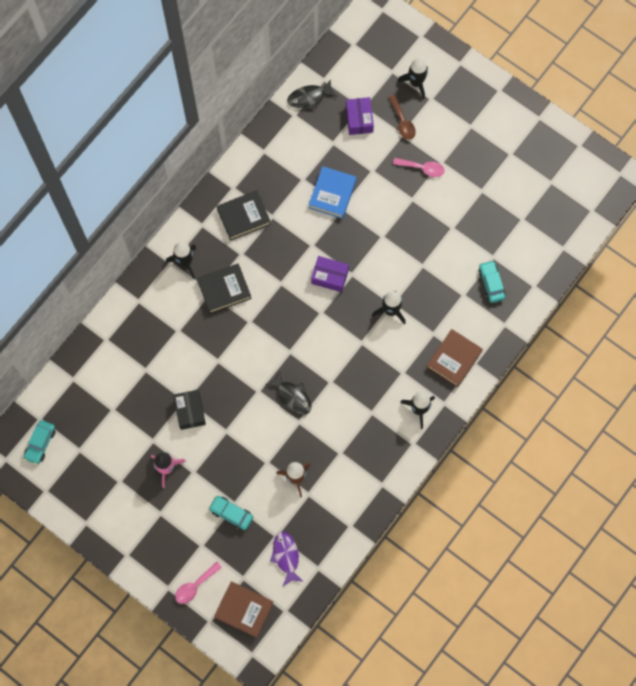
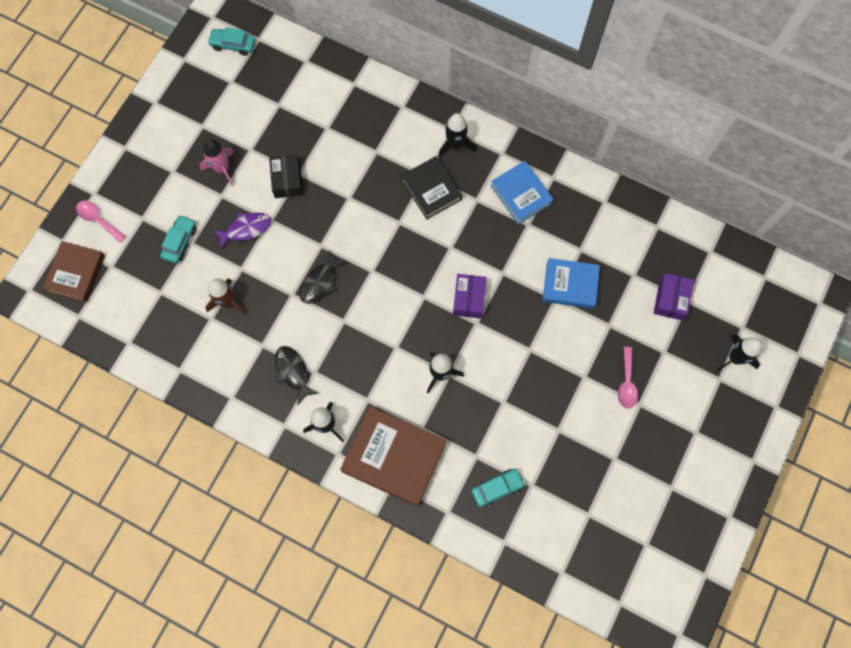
camera: 80 degrees right, 0 degrees up
(190, 411) = (287, 180): black box -> black box turned 75 degrees counterclockwise
(243, 217) = (521, 194): black book -> blue book
(286, 556) = (138, 306): purple fish -> purple fish (246, 229)
(309, 97) = (683, 239): black fish -> black fish (293, 372)
(359, 119) = (670, 299): purple box -> purple box turned 60 degrees counterclockwise
(402, 122) = (680, 350): brown spoon -> none
(454, 359) = (394, 457): brown book -> brown book, size x1.55

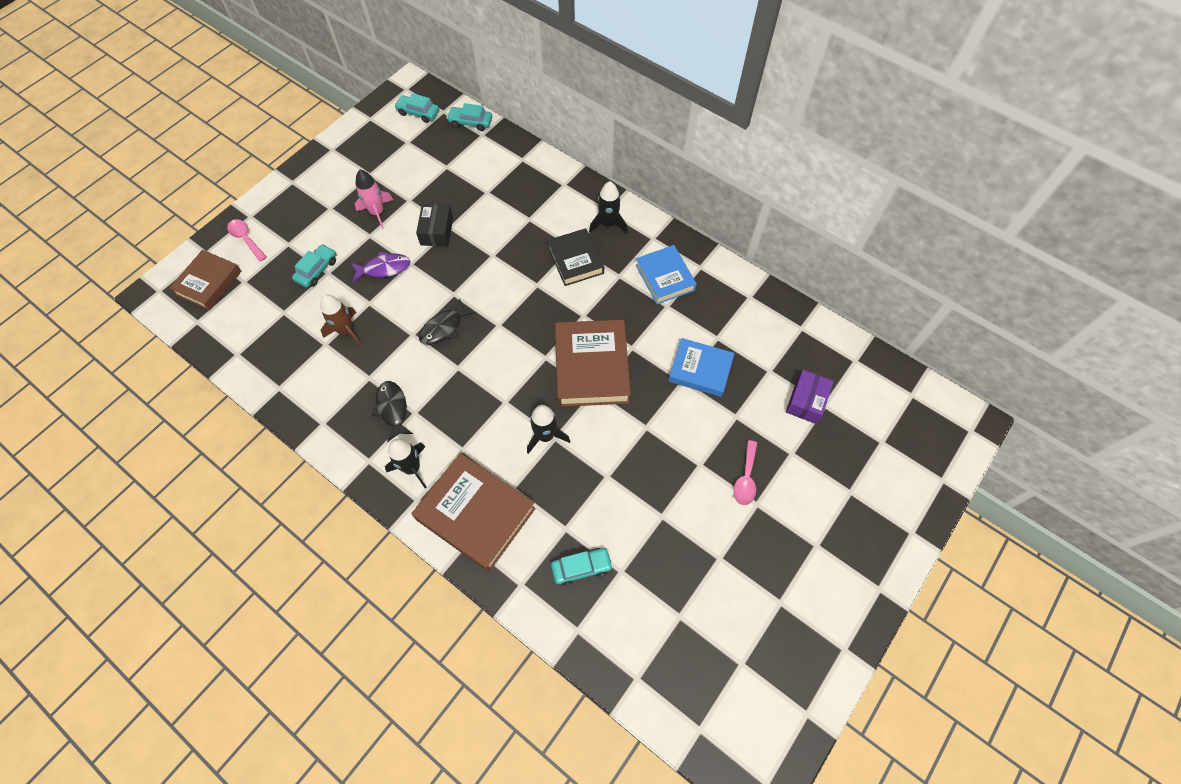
camera: 10 degrees right, 10 degrees down
(290, 48) = (470, 122): none -> turquoise car
(469, 299) = (591, 367): purple box -> brown book
(735, 358) = (870, 472): black rocket -> none

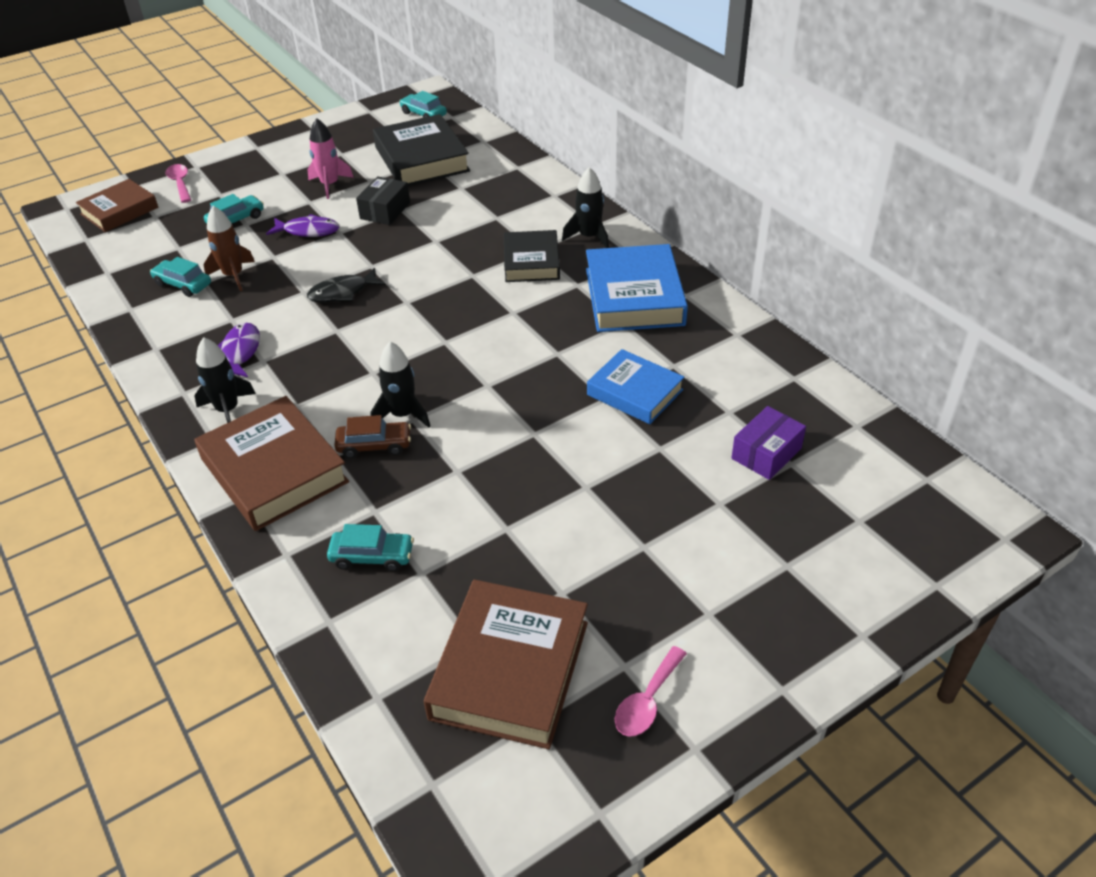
camera: 20 degrees right, 20 degrees down
(392, 409) = (240, 352): black fish -> purple fish
(440, 166) = (422, 159): none -> black book
(470, 122) = (476, 129): turquoise car -> turquoise car (183, 284)
(538, 470) = (374, 445): none -> brown car
(591, 367) = (496, 361): brown book -> brown book (510, 670)
(665, 277) = (634, 296): blue book -> blue book, size x1.55
(745, 479) = (641, 516): pink spoon -> pink spoon (647, 701)

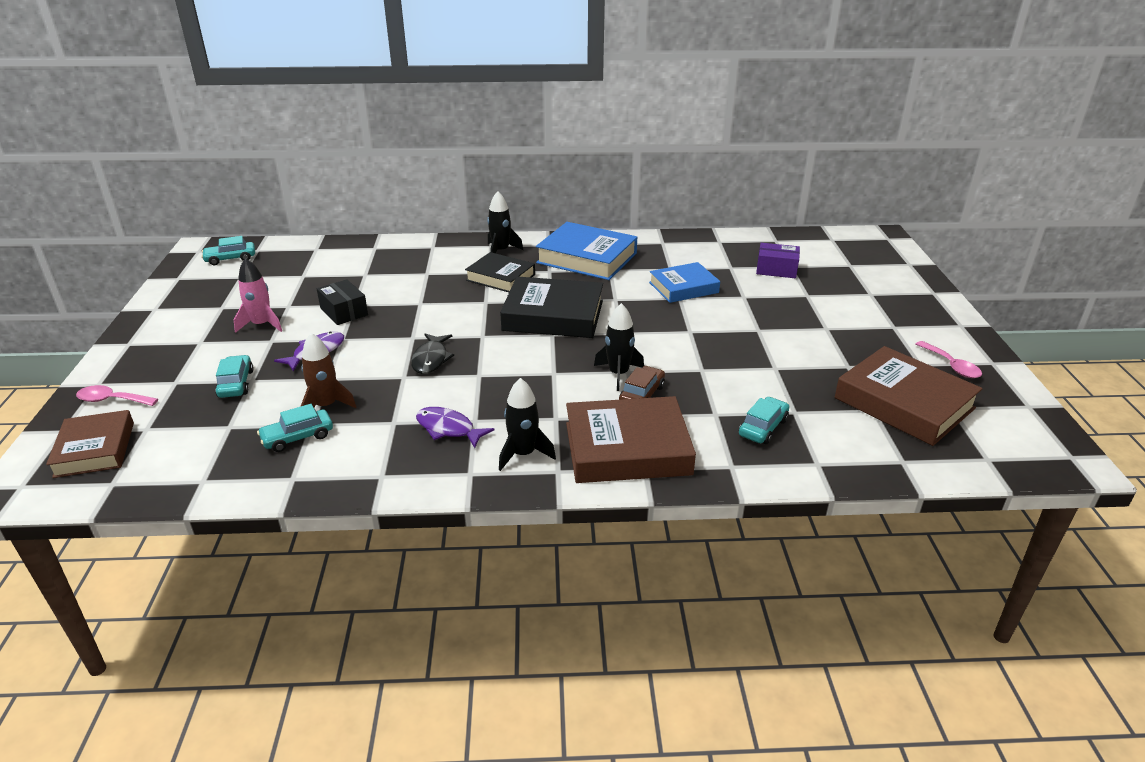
camera: 60 degrees left, 10 degrees down
(422, 159) = (296, 277): black book -> black book (553, 315)
(766, 453) = (776, 269): purple box -> purple box turned 60 degrees counterclockwise

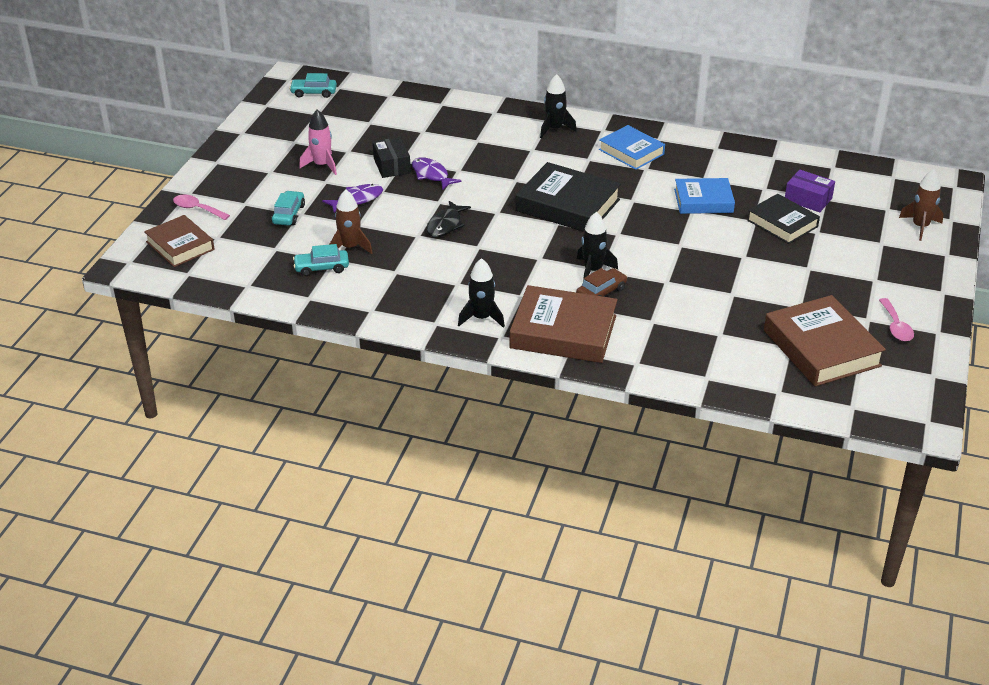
camera: 20 degrees right, 5 degrees up
(95, 449) = (180, 245): brown book -> brown book turned 45 degrees counterclockwise
(448, 429) = (434, 286): purple fish -> purple fish (431, 175)
(500, 277) = (540, 157): black book -> black book (782, 223)
(587, 258) = (631, 152): blue book -> blue book, size x0.65
(763, 427) = (683, 340): turquoise car -> none
(890, 274) = (920, 227): none -> brown rocket

